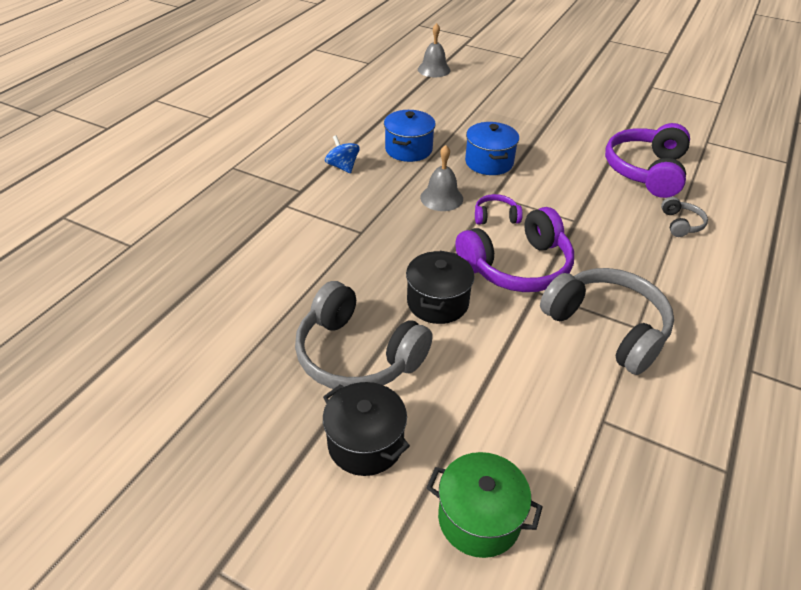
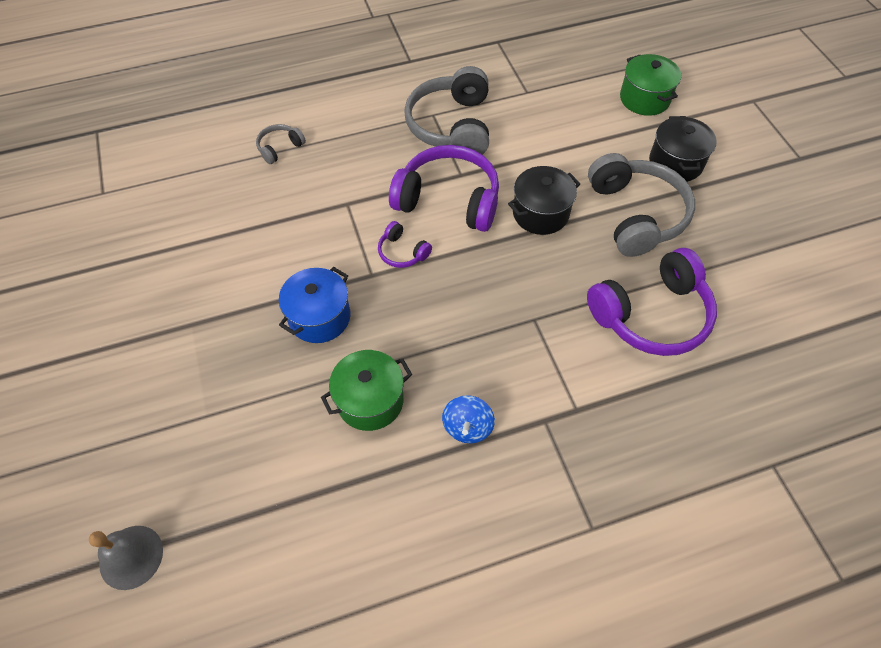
camera: 135 degrees left, 15 degrees up
(408, 149) = (370, 400): blue pot -> green pot
(441, 198) = (420, 306): grey bell -> none
(646, 171) = (211, 204): purple headphones -> purple headphones (651, 315)

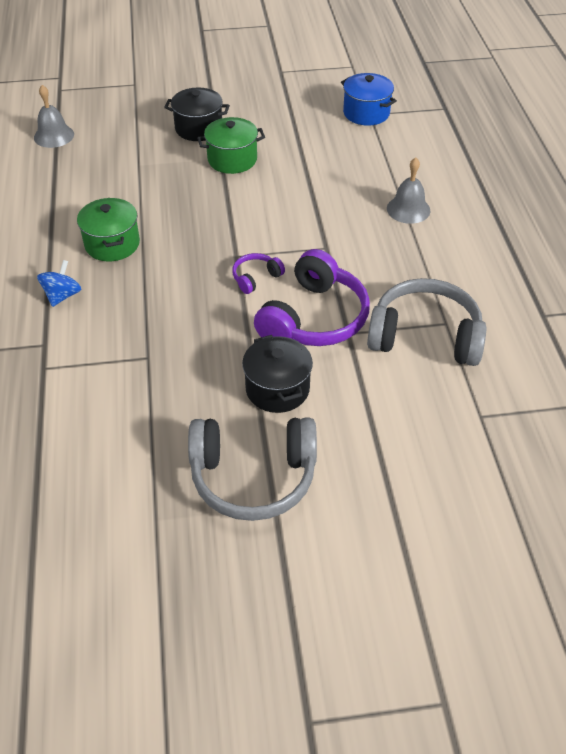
camera: 100 degrees right, 10 degrees down
(280, 148) = (408, 209): grey headphones -> grey bell
(319, 317) = (202, 222): blue pot -> blue pot (366, 113)
(467, 427) = (62, 295): blue spinning top -> blue spinning top turned 90 degrees clockwise
(644, 99) = (458, 547): green pot -> green pot (232, 159)
(651, 315) = (116, 452): purple headphones -> none
(675, 163) = (328, 546): black pot -> black pot (198, 128)

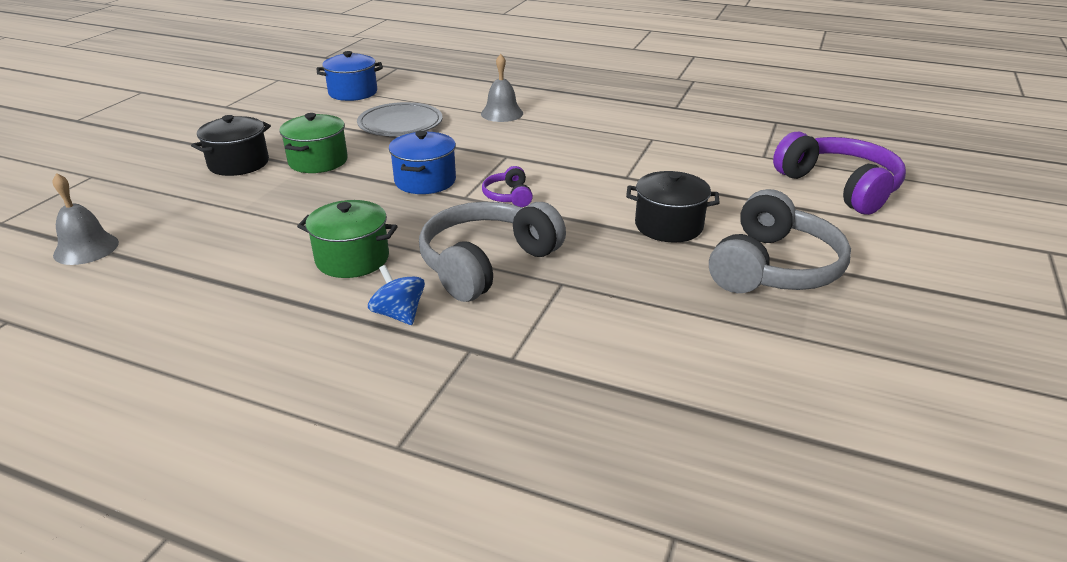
camera: 60 degrees left, 15 degrees down
(245, 224) = (425, 181): none -> blue pot
(314, 318) = (593, 185): purple headphones -> purple headphones (839, 187)
(331, 165) = (400, 124): none -> grey plate
(425, 336) = (660, 150): grey headphones -> grey headphones (486, 263)

